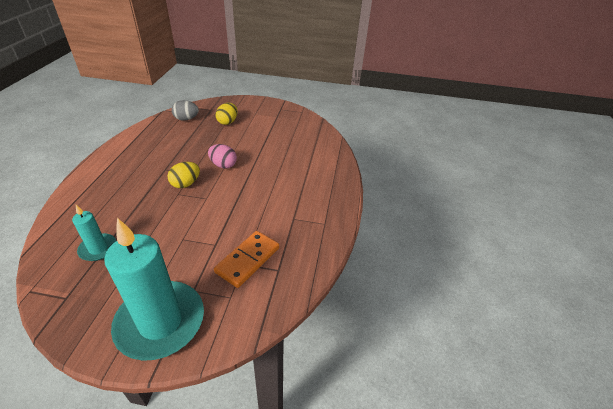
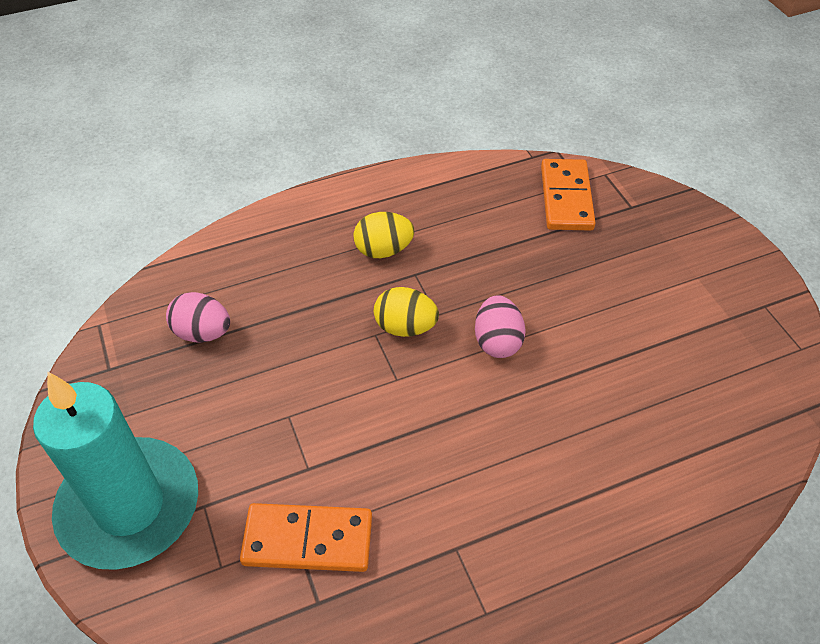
camera: 60 degrees right, 10 degrees up
(98, 249) = (203, 333): turquoise candle -> pink egg
(186, 119) = (566, 198): grey egg -> orange domino
(227, 122) = (622, 257): yellow egg -> yellow egg (383, 250)

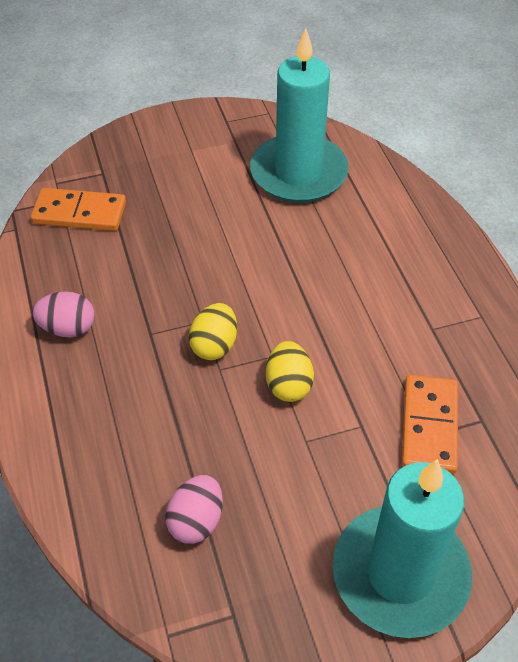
camera: 85 degrees left, 0 degrees up
(383, 250) = (113, 356): yellow egg -> yellow egg (288, 385)
(497, 341) = (240, 281): pink egg -> pink egg (68, 328)
(695, 388) = (298, 173): none -> turquoise candle

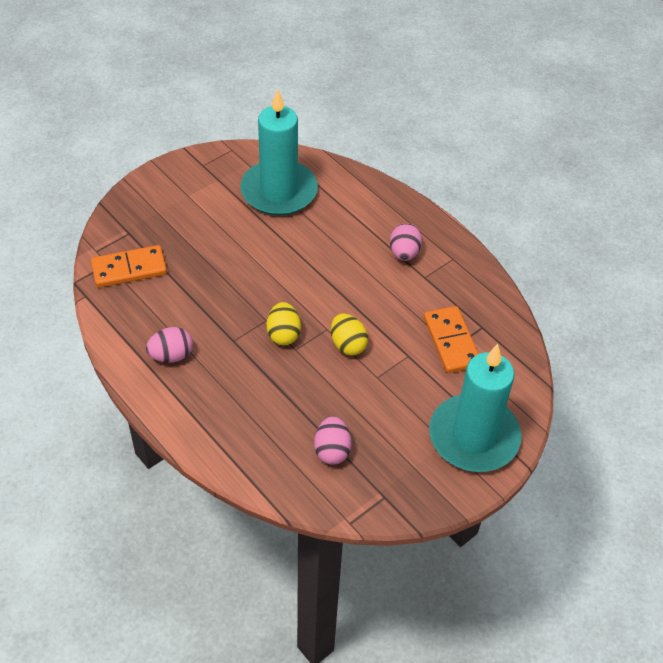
camera: 25 degrees left, 0 degrees up
(419, 290) = (404, 253): none -> pink egg

